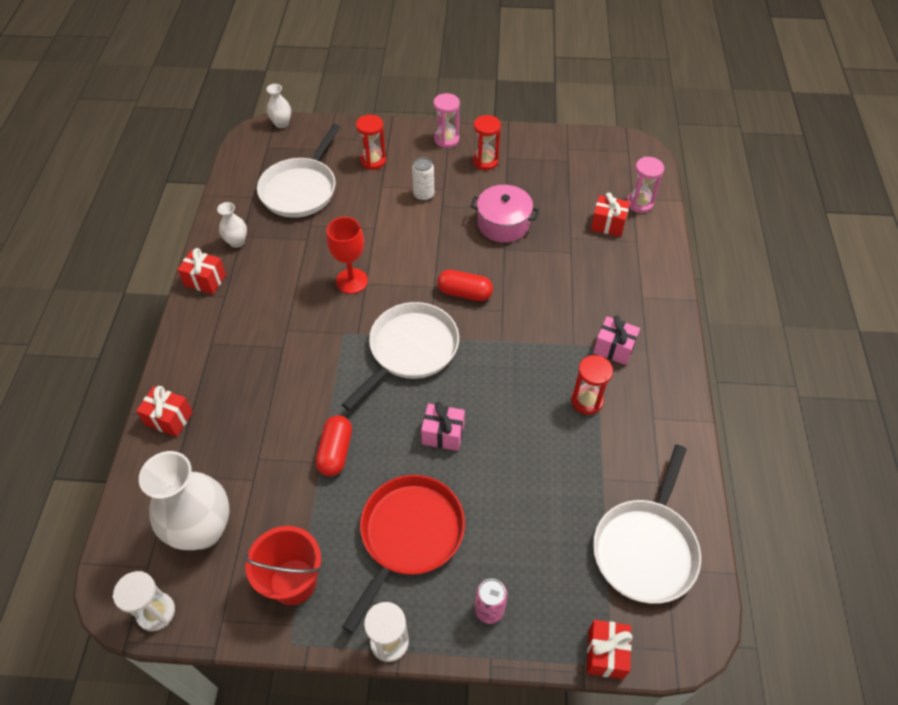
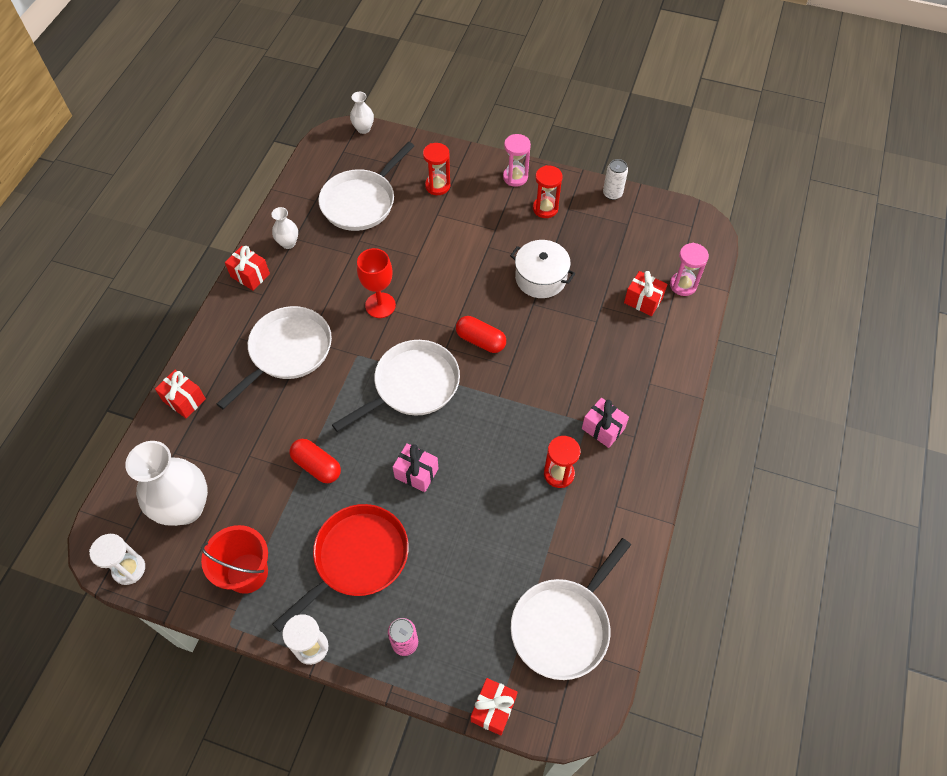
camera: 15 degrees right, 5 degrees up
(268, 346) = (287, 352): none -> white pan
(335, 452) = (317, 466): red capsule -> red capsule turned 75 degrees counterclockwise
(423, 195) = (474, 231): white can -> white can (612, 193)
(503, 224) = (541, 278): pink pot -> white pot

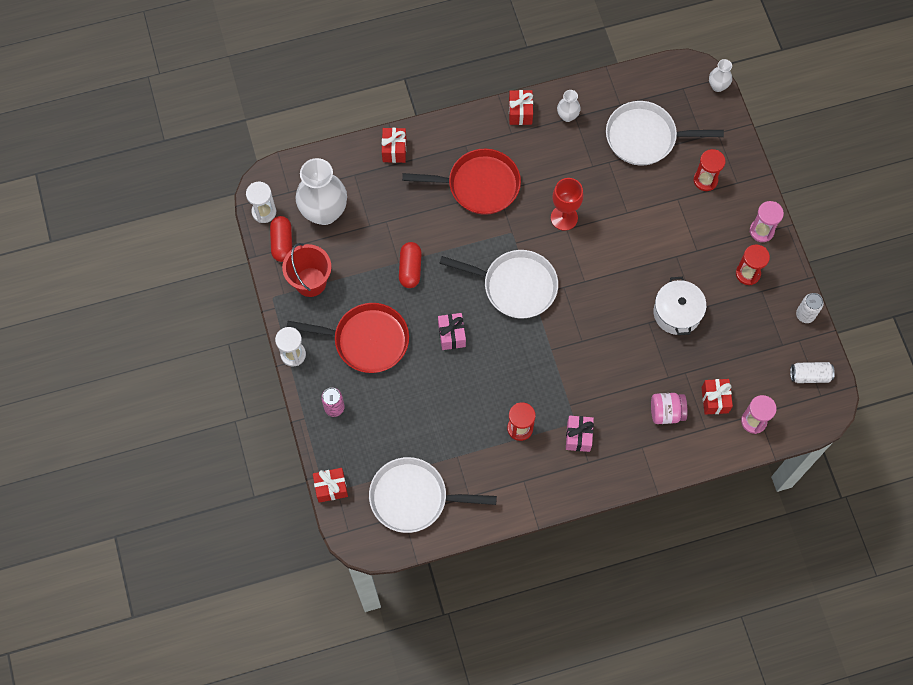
camera: 55 degrees right, 10 degrees up
(287, 352) = (479, 185): white pan -> red pan
(480, 340) = (587, 306): red capsule -> red capsule (282, 243)
(629, 343) = (666, 412): none -> pink jar
(669, 222) = (810, 375): none -> white can

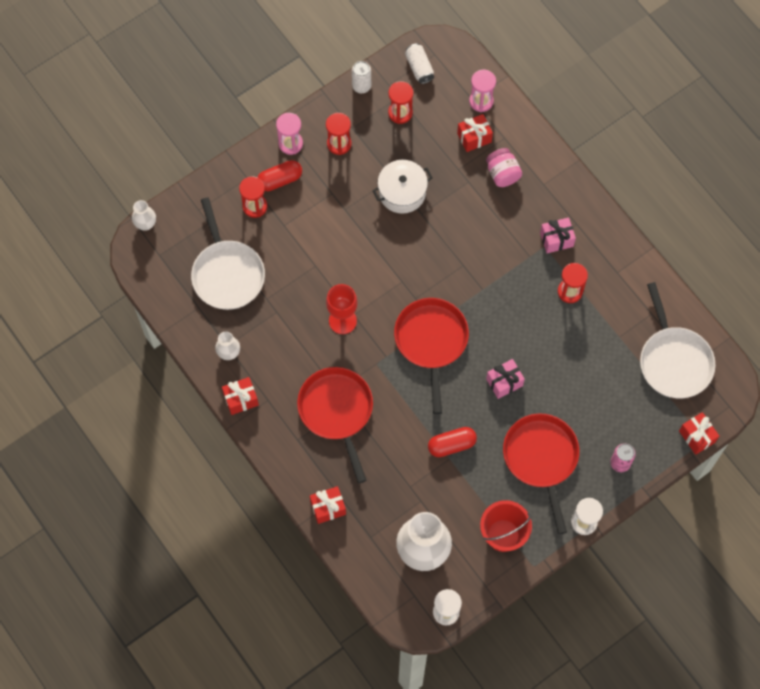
camera: 110 degrees left, 0 degrees up
(282, 243) = (472, 580): red capsule -> red capsule (280, 180)
(515, 286) = (431, 341): white pan -> red pan
(764, 340) = (400, 113): none -> red hourglass

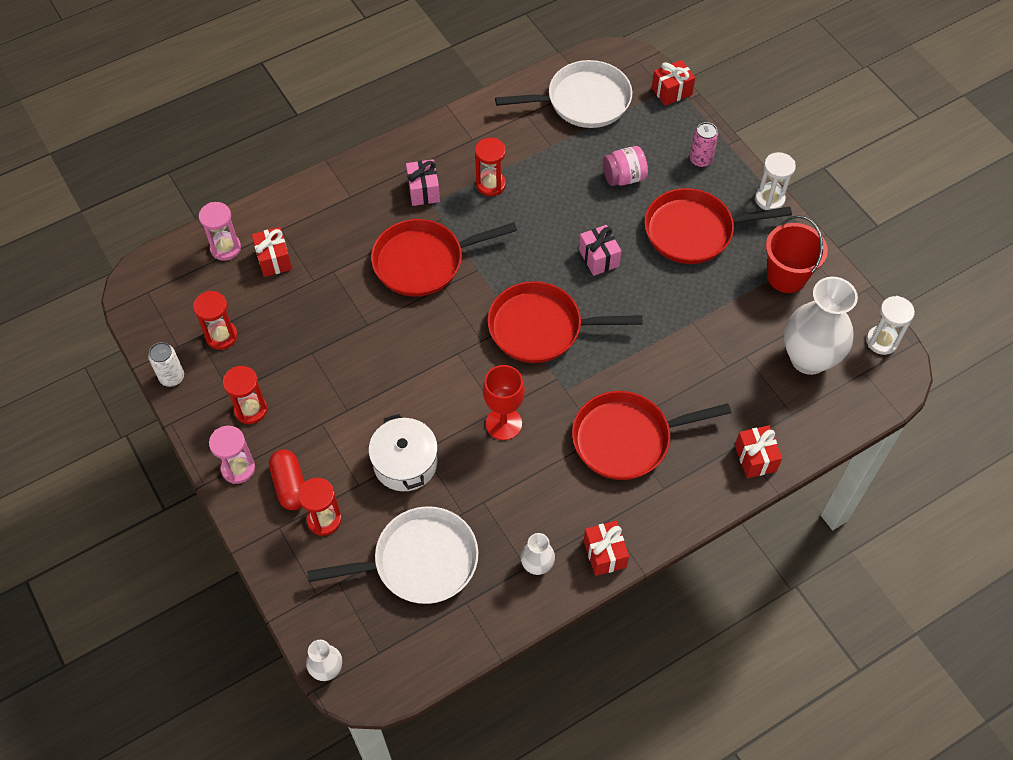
camera: 85 degrees left, 10 degrees down
(402, 192) = (334, 343): white pot -> white pot (405, 463)
(419, 68) = (162, 310): white can -> none
(451, 445) = (675, 318): red capsule -> none
(485, 248) = (424, 261): none -> red pan
(502, 174) = (328, 235): pink jar -> pink jar (624, 177)

